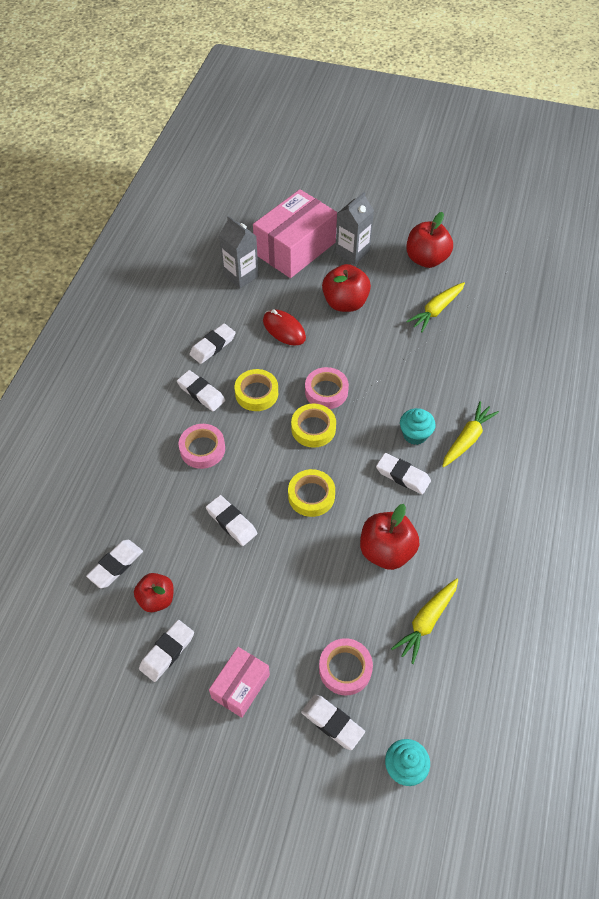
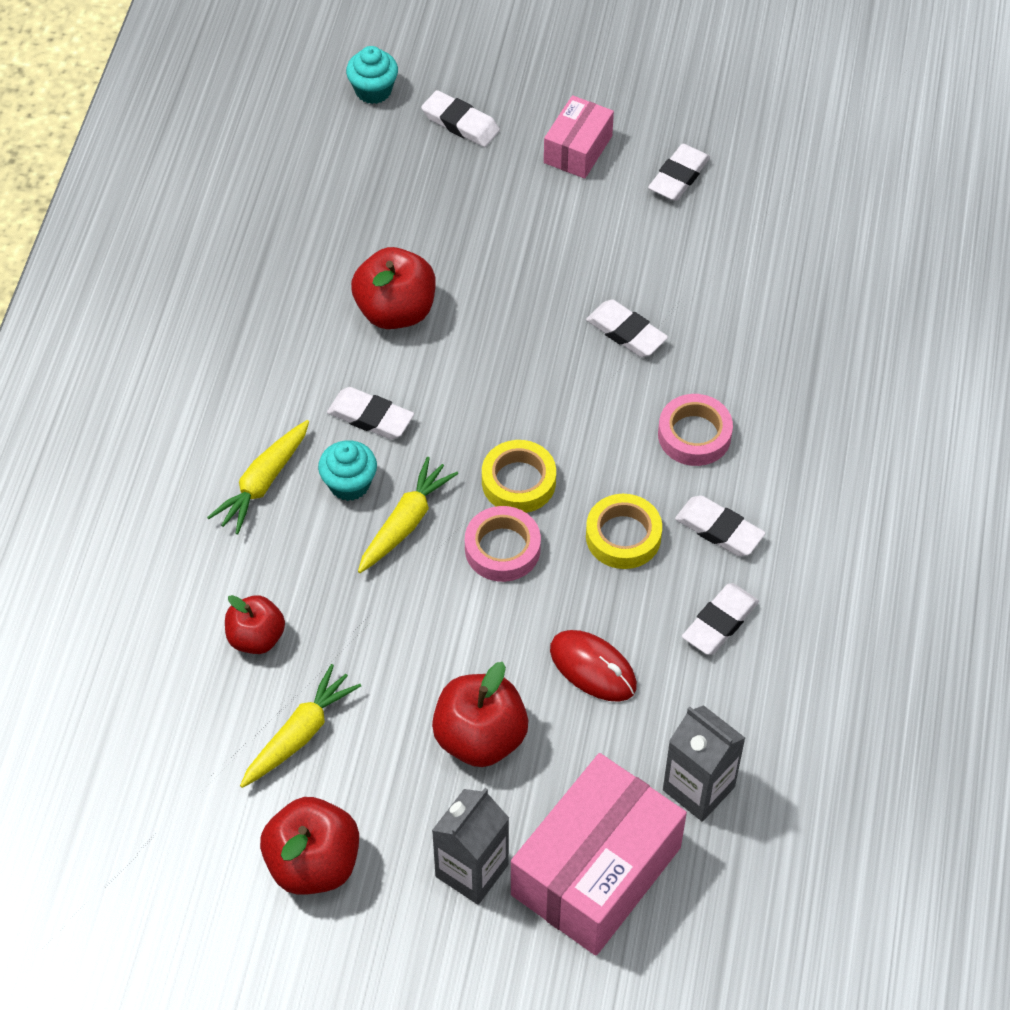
camera: 175 degrees right, 0 degrees up
(116, 565) = (778, 266): white eraser -> none
(156, 599) = (709, 232): red apple -> red apple (256, 637)
(311, 496) = (511, 377): yellow tape -> none
(345, 668) = (448, 175): pink tape -> none
(426, 621) = (341, 231): yellow carrot -> yellow carrot (405, 523)

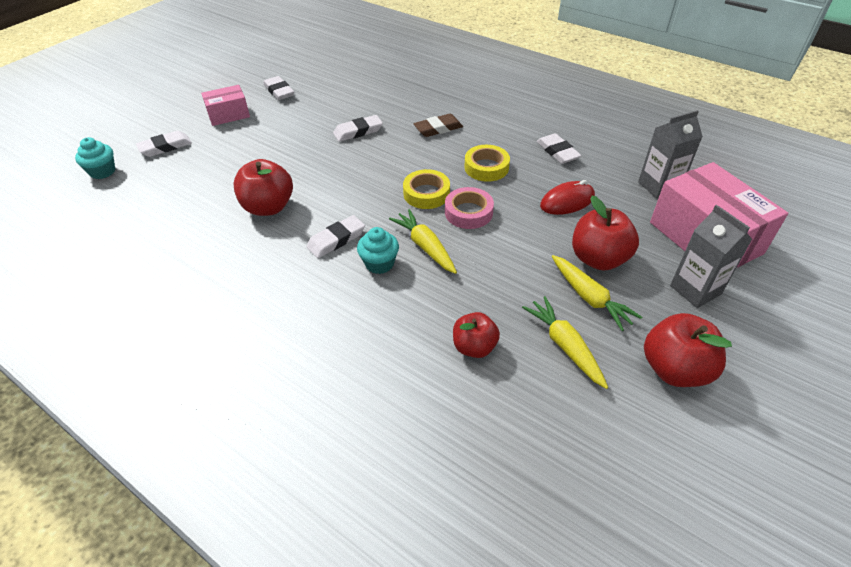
camera: 65 degrees left, 10 degrees down
(263, 482) = (349, 306): yellow carrot -> yellow carrot (589, 297)
(578, 149) = (228, 115): pink box -> pink box turned 75 degrees counterclockwise
(694, 435) = (438, 128): pink tape -> brown eraser
(719, 529) = (500, 137): white eraser -> none

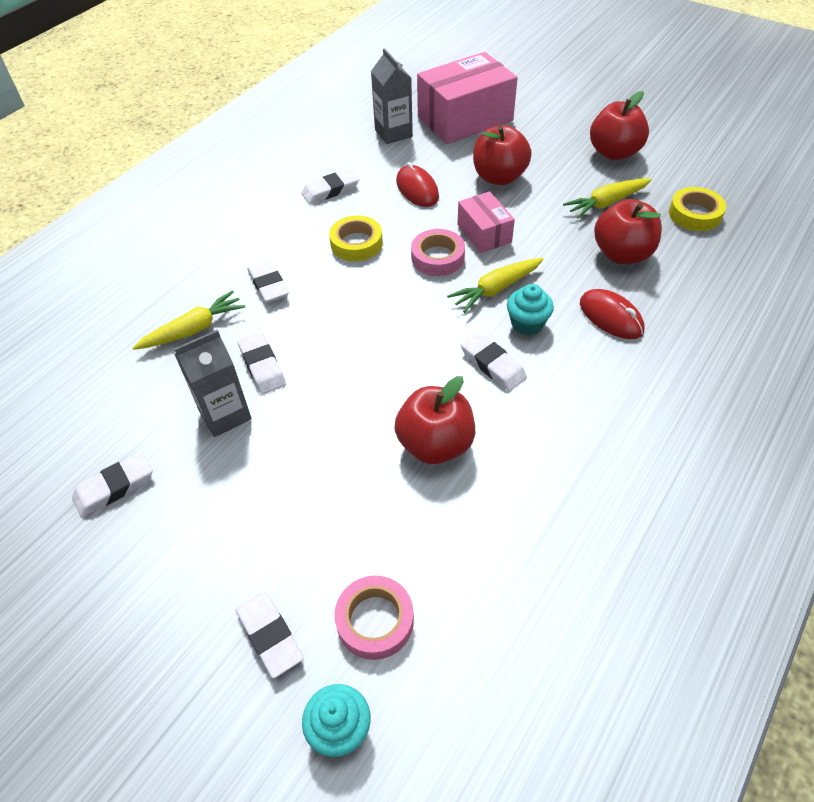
camera: 90 degrees left, 5 degrees up
(154, 182) = (375, 620): none -> pink tape
(228, 115) = (178, 553): pink box -> pink box (484, 233)
(380, 323) = (611, 317): none -> red mouse
(426, 194) = (405, 291): yellow tape -> yellow tape (695, 214)
(438, 128) = (268, 285): brown eraser -> white eraser
(474, 347) = (622, 254): red apple -> red apple, size x1.53
(589, 297) = (548, 186): yellow carrot -> yellow carrot (193, 329)
(695, 290) = (529, 132): grey carton -> grey carton (225, 414)

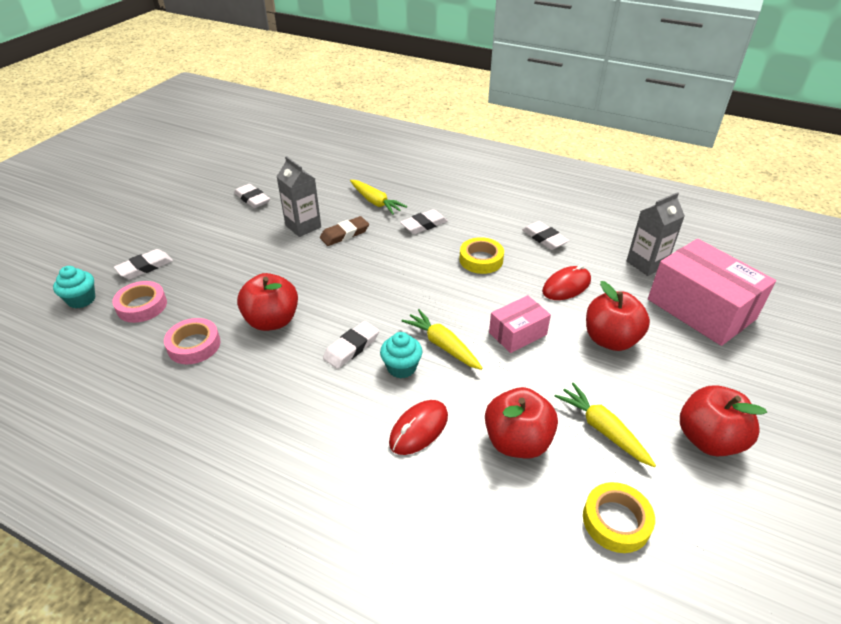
camera: 80 degrees right, 10 degrees down
(262, 366) = (344, 234): white eraser -> brown eraser
(437, 257) = (476, 306): pink tape -> pink tape (194, 345)

